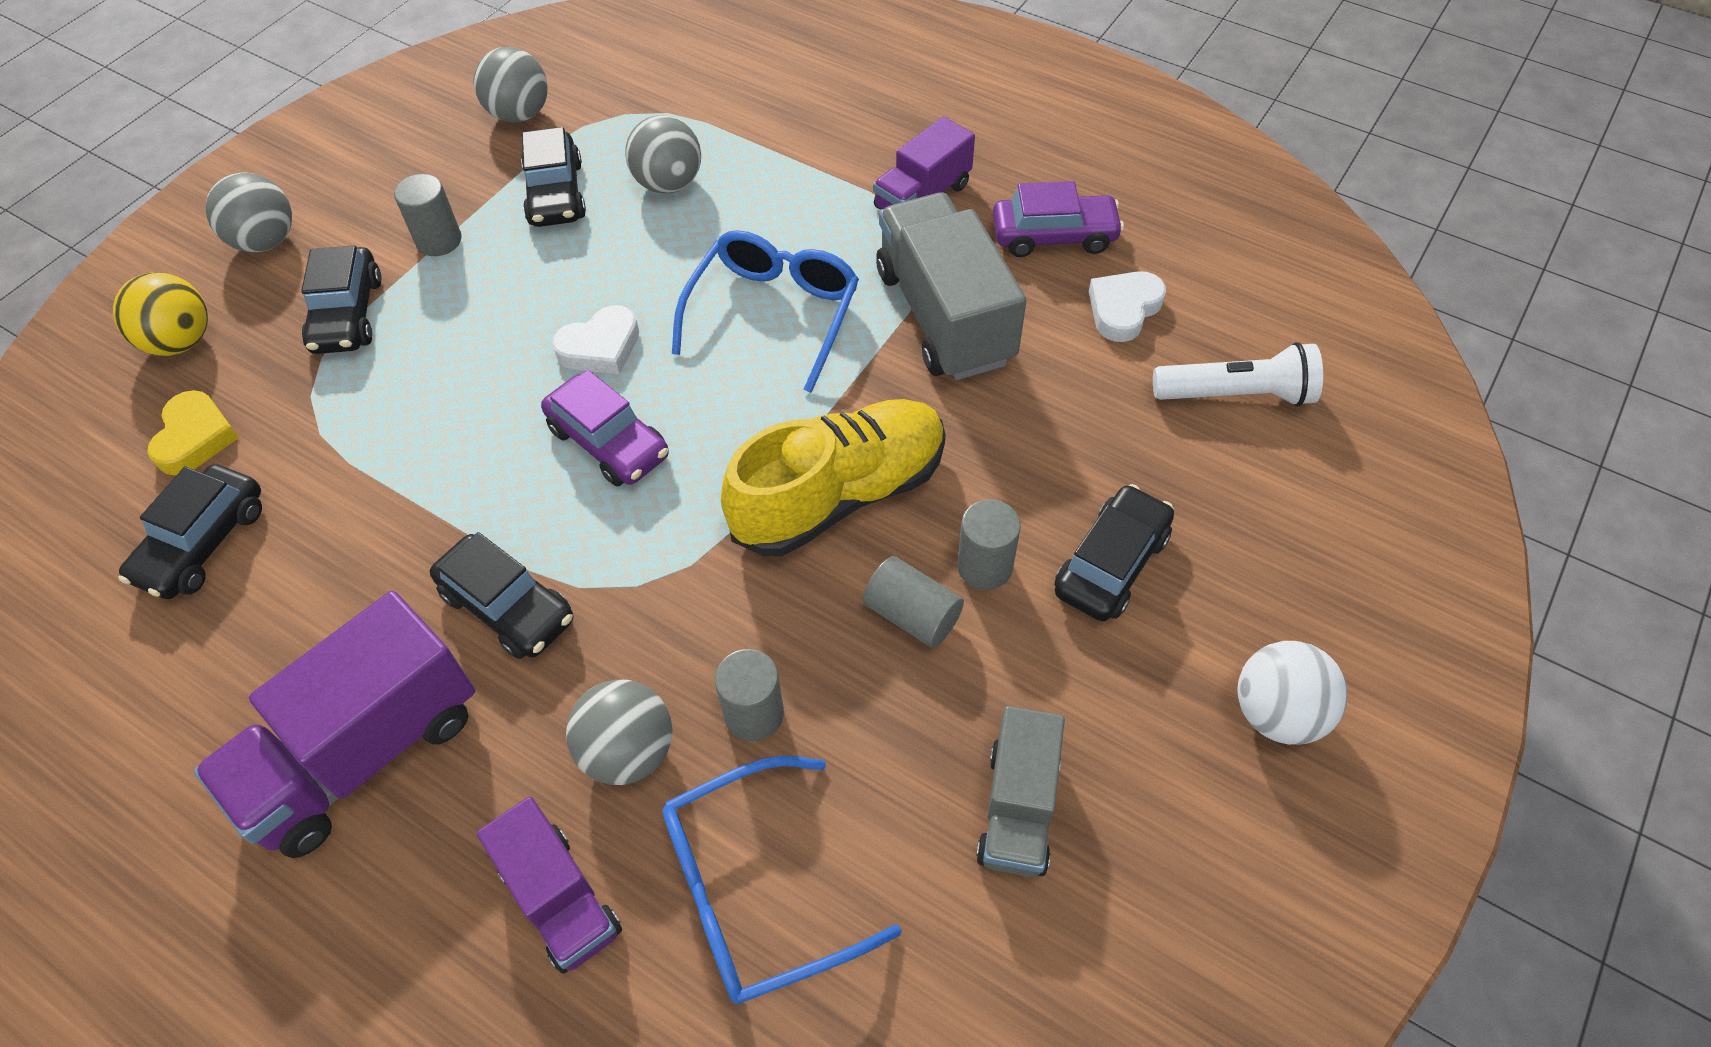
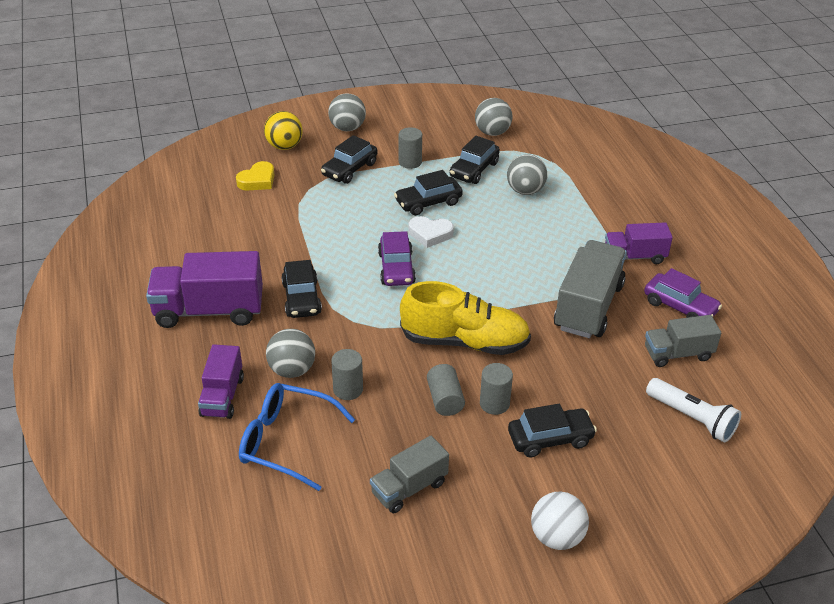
camera: 40 degrees right, 15 degrees down
(203, 543) = (226, 215): black car -> black car (428, 202)
(774, 313) = (514, 263): blue glasses -> none
(1123, 309) = (678, 354): white heart -> grey truck

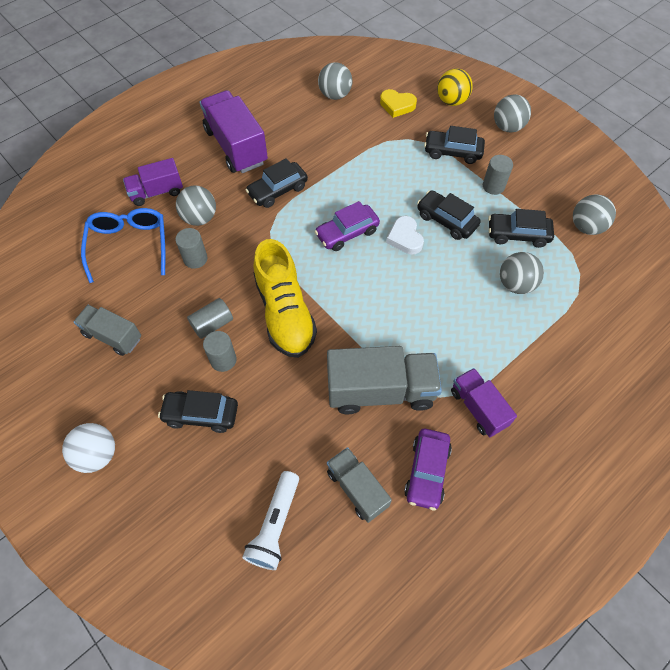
camera: 65 degrees right, 20 degrees up
(202, 215) = (335, 95): none -> grey ball
(550, 439) = (201, 414): black car -> black car turned 135 degrees clockwise

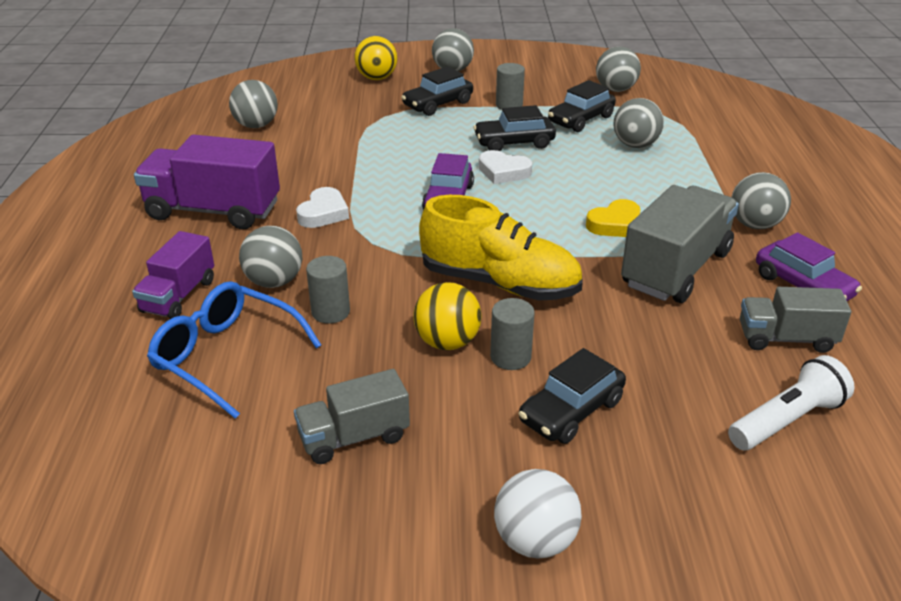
camera: 50 degrees left, 25 degrees down
(212, 324) = (447, 342): grey cylinder -> yellow ball
(275, 525) = (787, 420): white flashlight -> white flashlight turned 90 degrees counterclockwise
(277, 190) = (323, 213): black car -> white heart
(397, 105) = (332, 103): yellow heart -> yellow heart (615, 224)
(478, 408) = (754, 225): purple truck -> grey ball

